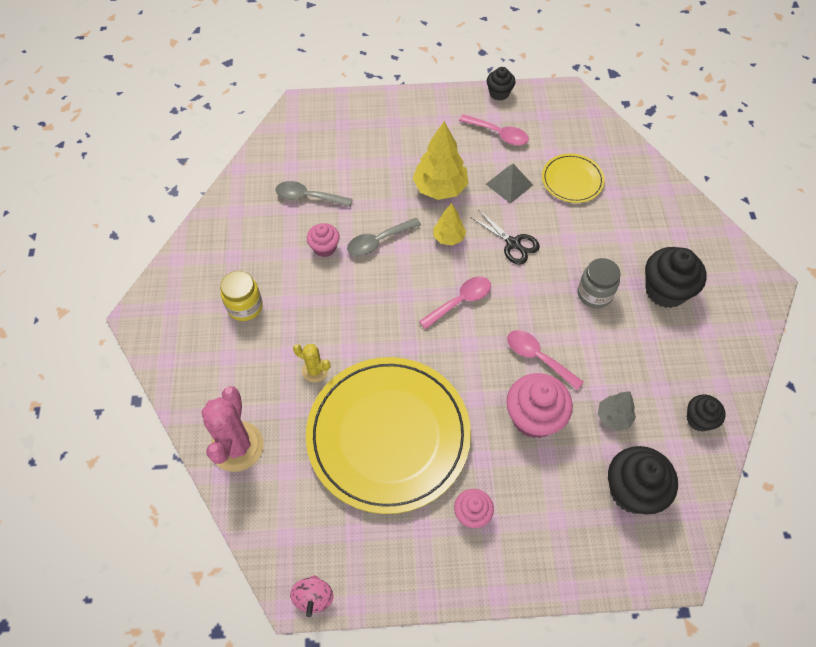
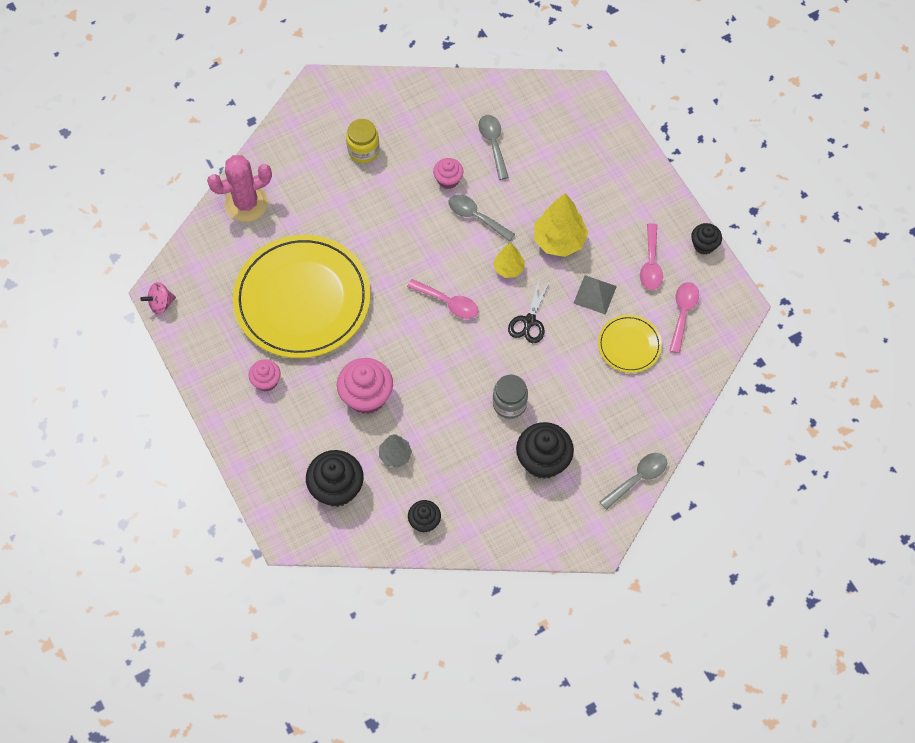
camera: 65 degrees right, 5 degrees up
(315, 370) = (332, 225): yellow cactus -> none
(538, 357) = (423, 380): pink spoon -> pink spoon (683, 313)
(708, 226) = (638, 478): none -> grey spoon

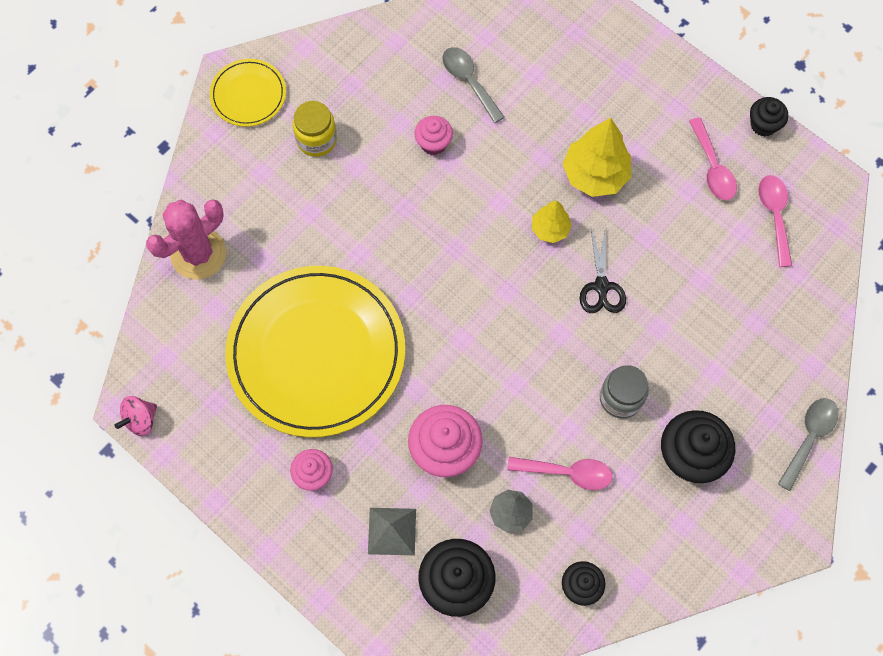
camera: 20 degrees left, 5 degrees up
(448, 302) = (496, 296): pink spoon -> pink spoon (567, 472)
(476, 217) = (485, 178): grey spoon -> none
(595, 294) = (664, 227): grey pyramid -> grey pyramid (392, 531)
(629, 345) = (729, 275): yellow plate -> yellow plate (248, 94)

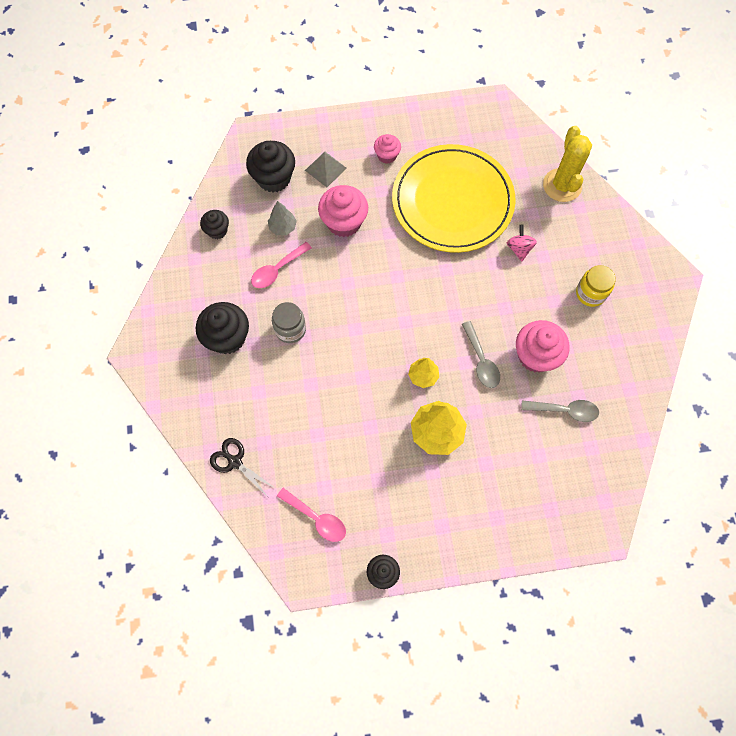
camera: 130 degrees right, 0 degrees up
(140, 420) = (485, 102): pink spinning top -> pink spinning top (519, 248)
(198, 254) = (562, 185): pink cactus -> yellow cactus
(248, 94) = (653, 278): yellow plate -> none
(433, 143) = (536, 355): pink cupcake -> pink cupcake, size x1.74
(601, 286) = (363, 374): black scissors -> black scissors (235, 462)
(712, 167) = (381, 510): pink spoon -> none
(809, 438) = (176, 409): grey spoon -> grey spoon (481, 361)

